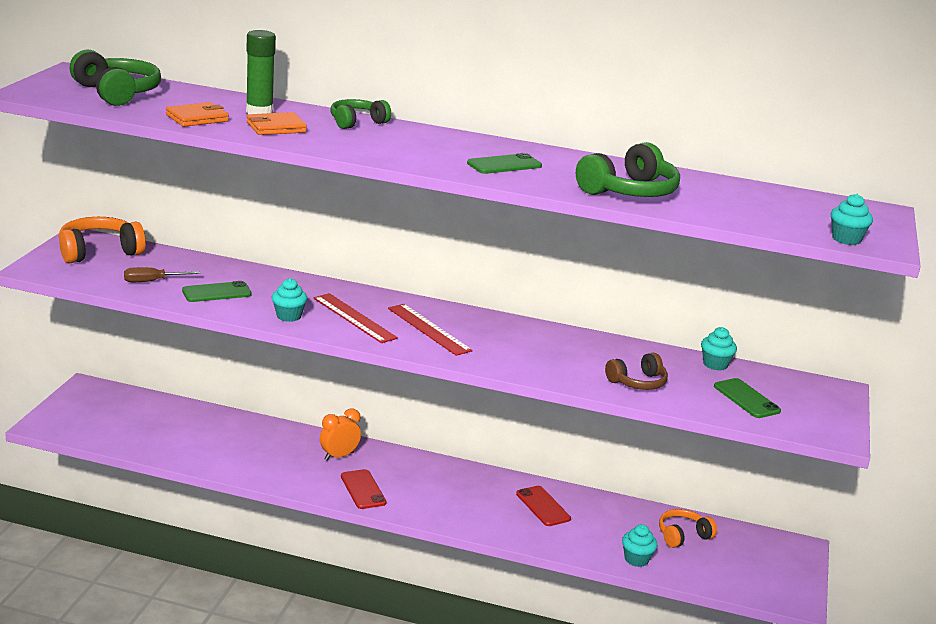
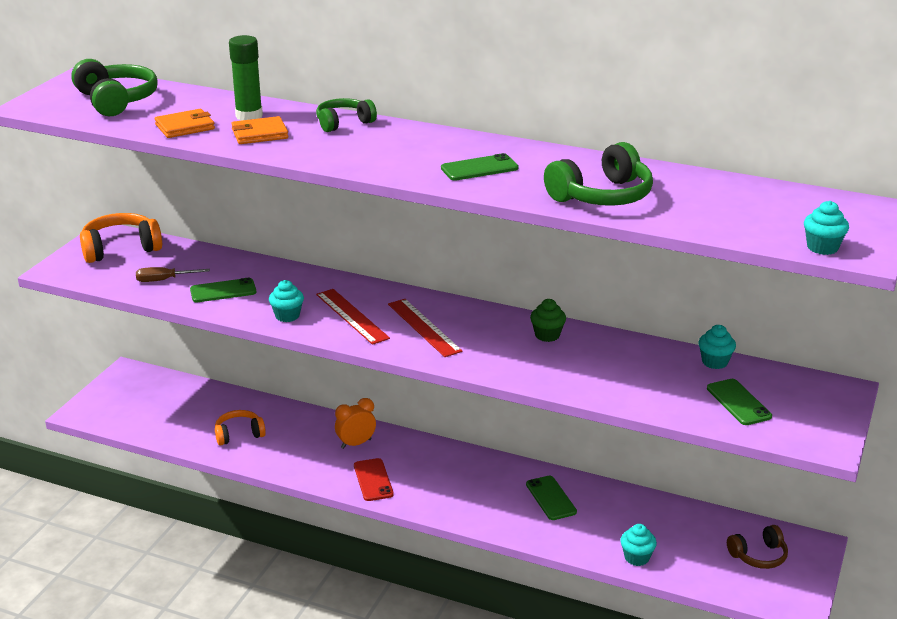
camera: 10 degrees right, 5 degrees up
(543, 506) = (551, 498): red phone -> green phone
(551, 339) = (547, 335): none -> green cupcake
(637, 382) = (626, 385): brown headphones -> brown headphones (758, 556)
(683, 536) = (691, 531): orange headphones -> orange headphones (239, 434)

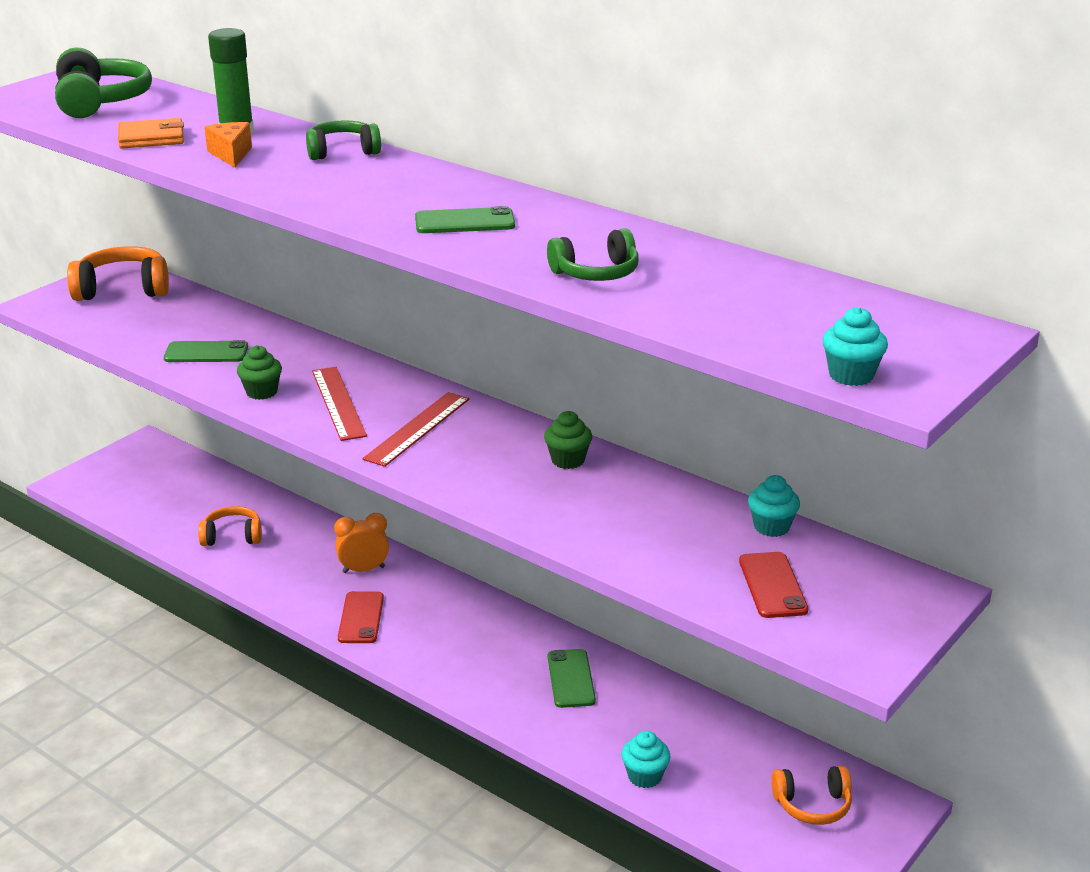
camera: 15 degrees right, 0 degrees up
(164, 280) = (147, 331): brown screwdriver -> none
(259, 134) = (231, 154): orange wallet -> orange cheese
(287, 316) = (261, 392): turquoise cupcake -> green cupcake
(424, 327) = (418, 428): red ruler -> red ruler turned 45 degrees clockwise
(602, 196) = (596, 273): green headphones -> green headphones, size x0.64
(738, 402) = (772, 585): green phone -> red phone
(758, 556) = (812, 805): brown headphones -> orange headphones

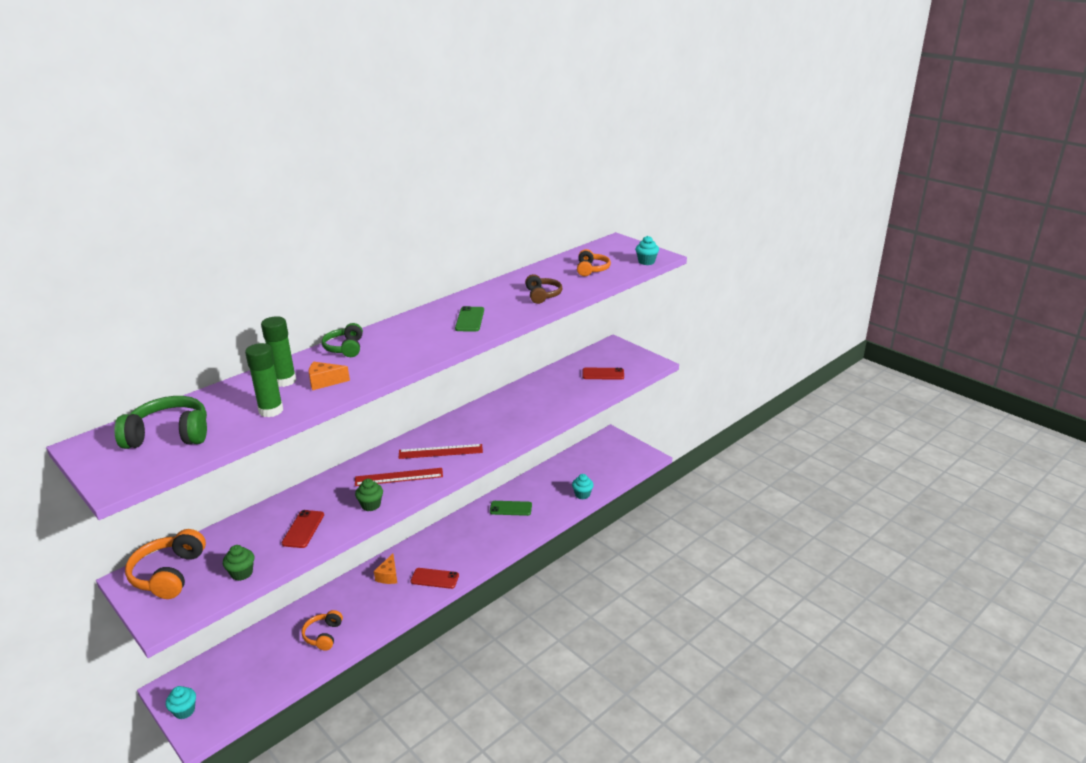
camera: 80 degrees left, 0 degrees up
(151, 138) = (271, 410): orange wallet -> green glue stick
(206, 353) = (303, 529): green phone -> red phone
(363, 570) = (388, 576): orange clock -> orange cheese
(418, 428) = (440, 451): red ruler -> red ruler turned 45 degrees counterclockwise
(568, 460) = (490, 410): green cupcake -> green cupcake (242, 573)
(596, 273) = (542, 295): green headphones -> brown headphones
(771, 527) = (562, 369): turquoise cupcake -> turquoise cupcake (184, 711)
(812, 805) = (607, 455): orange headphones -> orange headphones (591, 269)

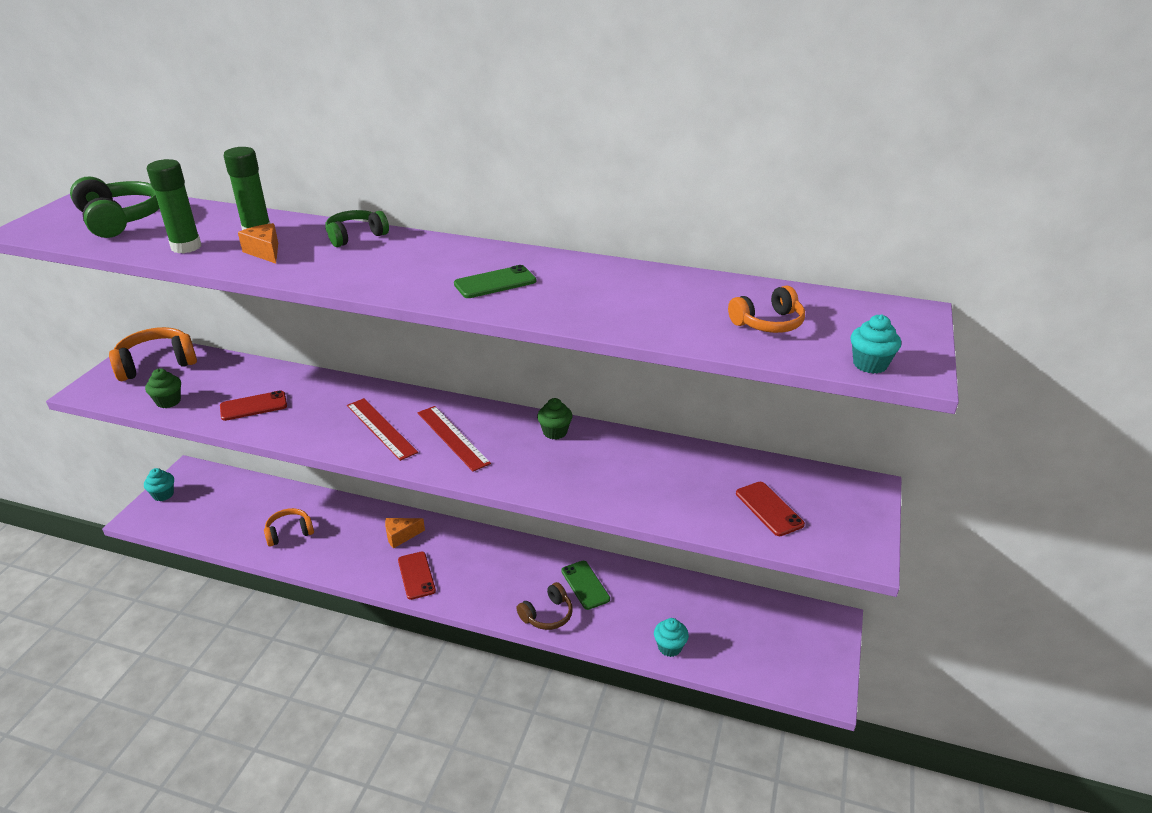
camera: 60 degrees right, 5 degrees up
(371, 505) = (316, 431): green cupcake -> green cupcake (555, 432)
(542, 295) = (626, 310): brown headphones -> brown headphones (547, 615)

